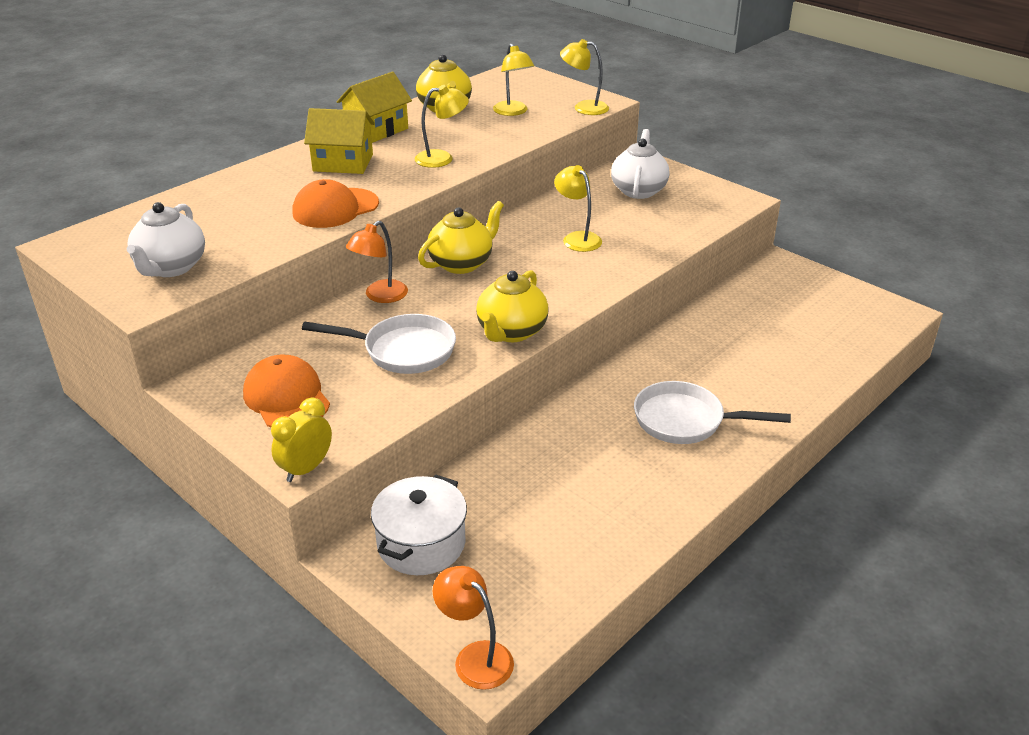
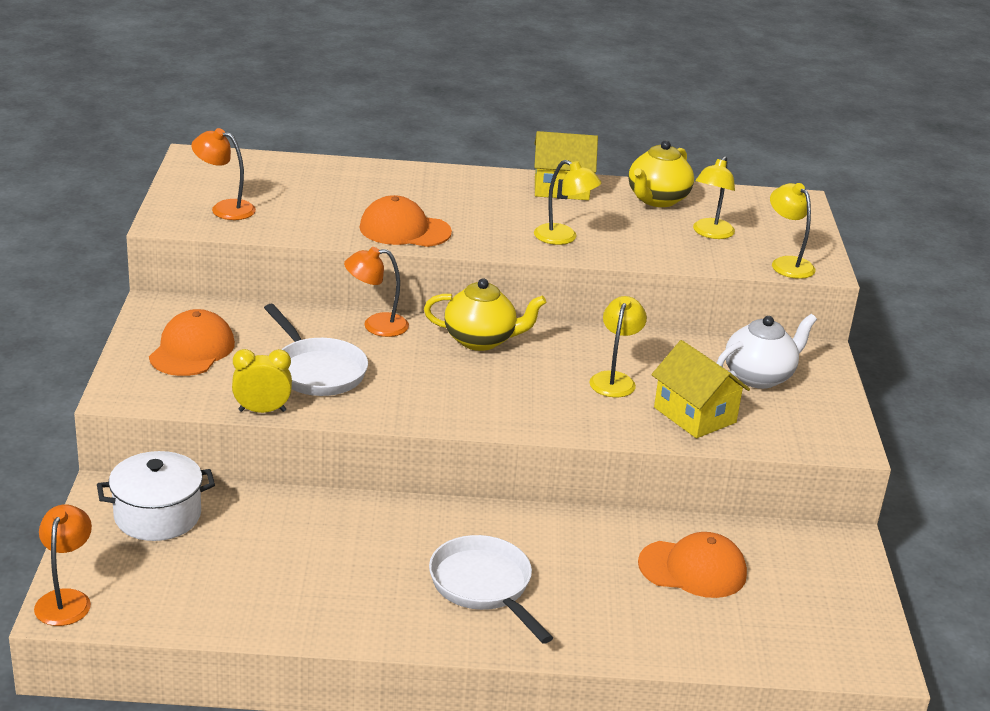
camera: 45 degrees right, 5 degrees down
(171, 268) = (225, 208): white teapot -> orange lamp
(306, 469) = (122, 399): yellow clock -> yellow clock (262, 411)
(343, 163) = (480, 200): yellow house -> yellow house (694, 415)
(511, 332) = (414, 410): yellow teapot -> none
(751, 328) = (692, 569): none -> orange cap

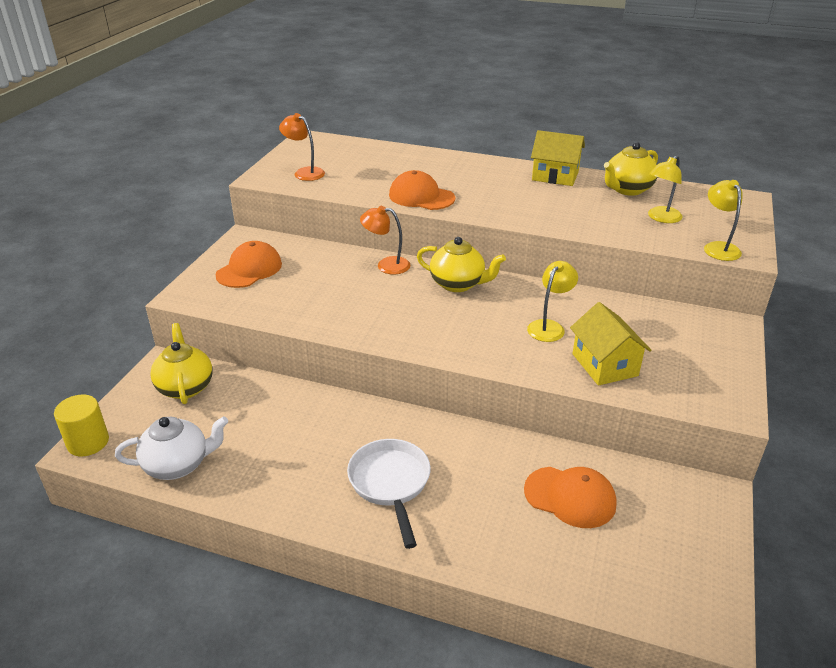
camera: 20 degrees right, 5 degrees up
(66, 599) = (88, 442): orange lamp -> yellow cylinder
(157, 515) = (185, 387): white pot -> yellow teapot
(262, 411) = (270, 320): yellow clock -> none
(317, 371) = (326, 294): white pan -> none
(563, 238) = (539, 212): yellow lamp -> none
(759, 377) = (673, 338): white teapot -> white teapot (178, 465)

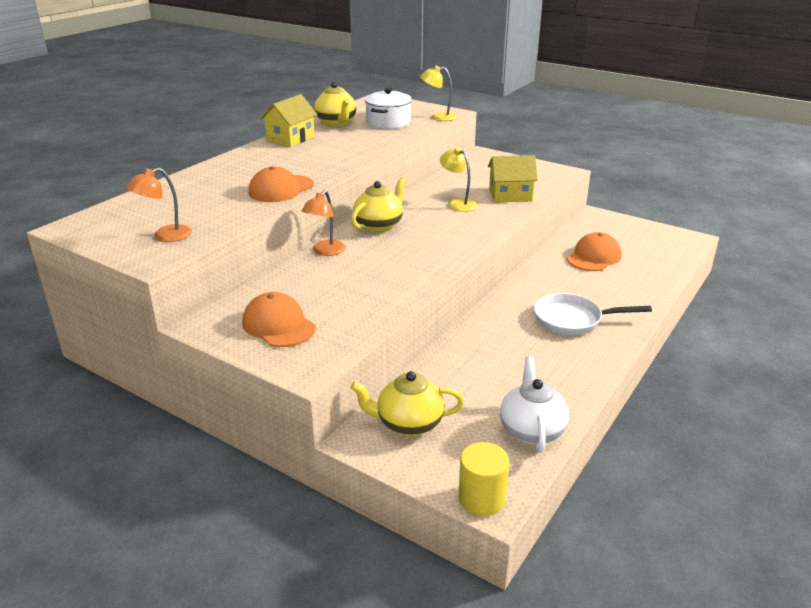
camera: 75 degrees left, 5 degrees down
(661, 218) = (388, 122): yellow lamp -> white pot

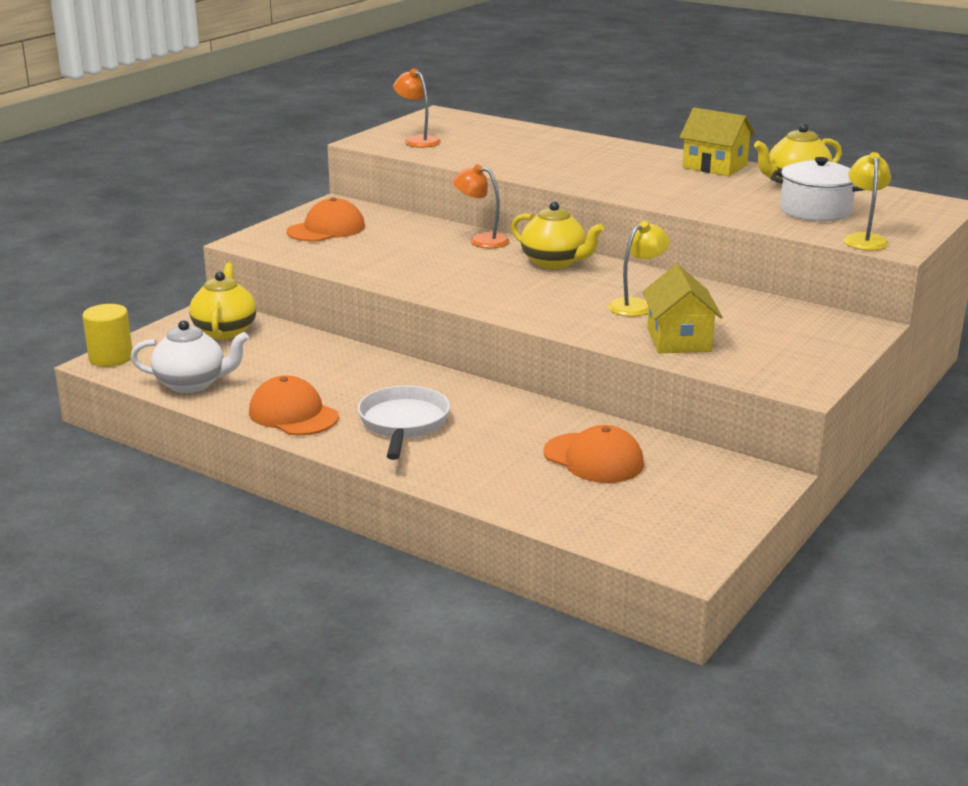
camera: 90 degrees right, 5 degrees down
(281, 189) = (538, 170): orange cap -> orange cap (293, 414)

